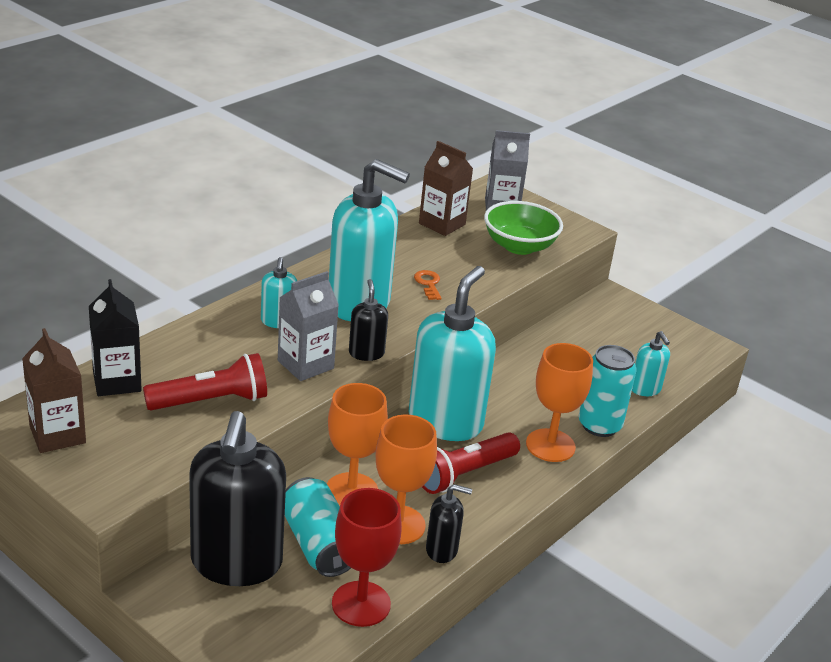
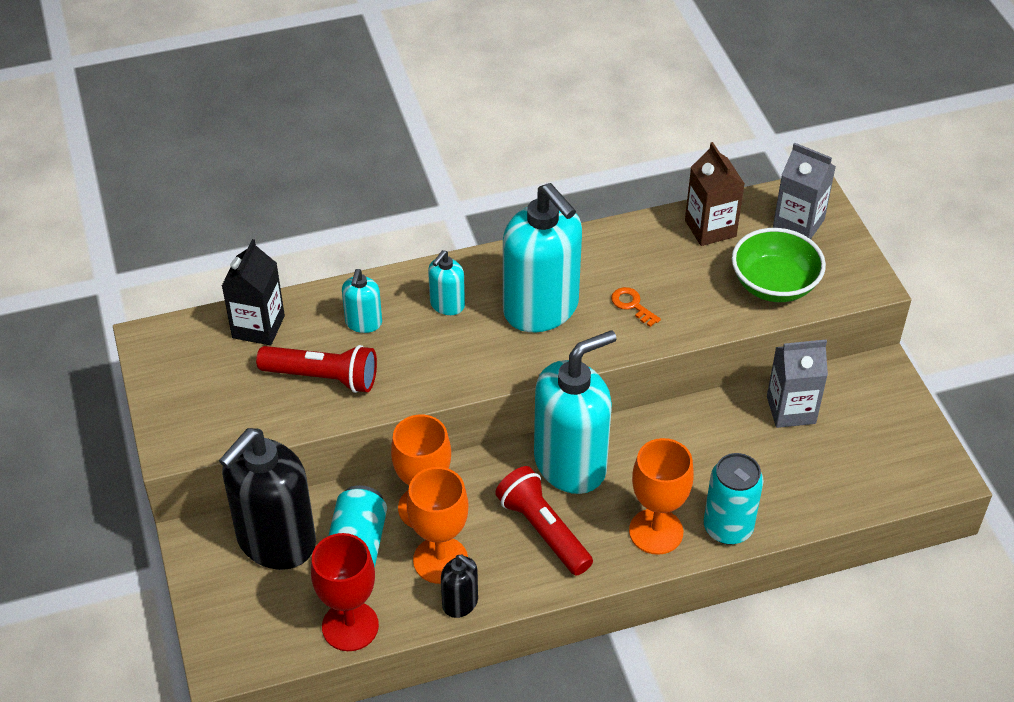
camera: 35 degrees right, 15 degrees up
(57, 434) = (175, 368): brown carton -> none
(305, 364) = (436, 365): grey carton -> grey carton (791, 410)
(366, 353) = (503, 371): black soap dispenser -> none
(428, 284) = (632, 305): orange key -> orange key turned 60 degrees counterclockwise
(464, 474) = (543, 530): red flashlight -> red flashlight turned 60 degrees clockwise
(645, 389) = (817, 502): turquoise soap dispenser -> turquoise soap dispenser (363, 323)

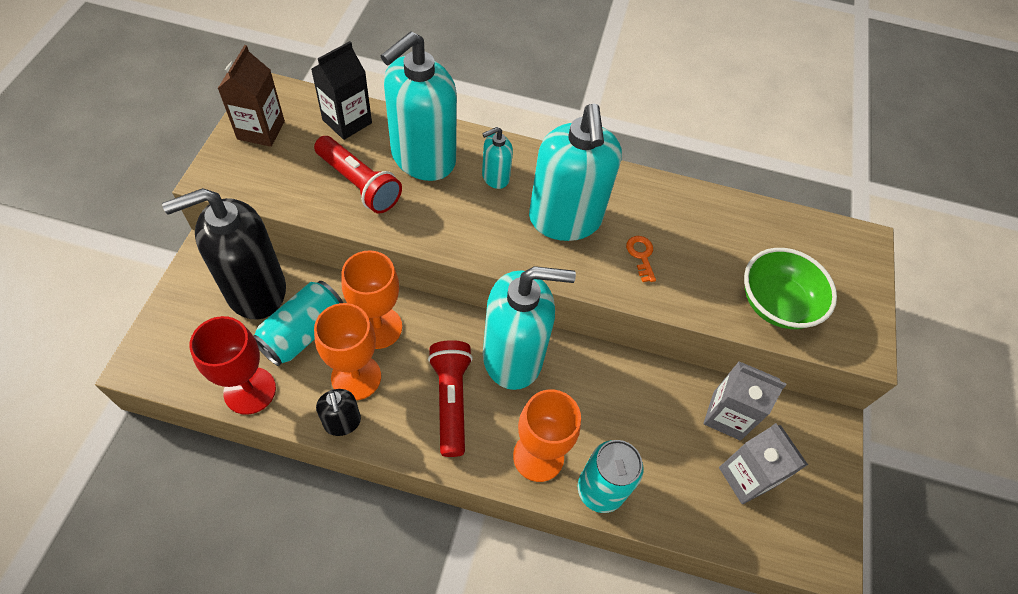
camera: 25 degrees right, 10 degrees up
(363, 323) = (423, 158): turquoise soap dispenser -> turquoise soap dispenser, size x2.19
(710, 228) = (753, 226): brown carton -> brown carton (261, 130)
(798, 224) = (834, 261): grey carton -> grey carton (746, 477)

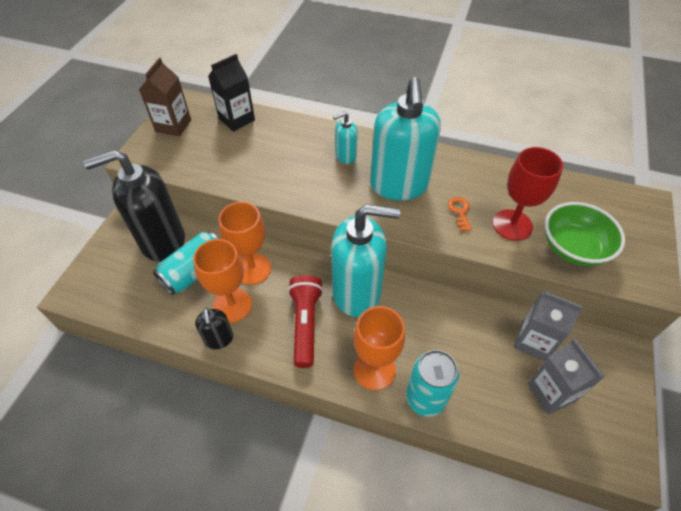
camera: 10 degrees right, 5 degrees down
(250, 390) = (150, 313): red goblet -> red goblet (512, 225)
(359, 184) = (241, 161): red flashlight -> none
(423, 158) = (291, 143): turquoise soap dispenser -> none

